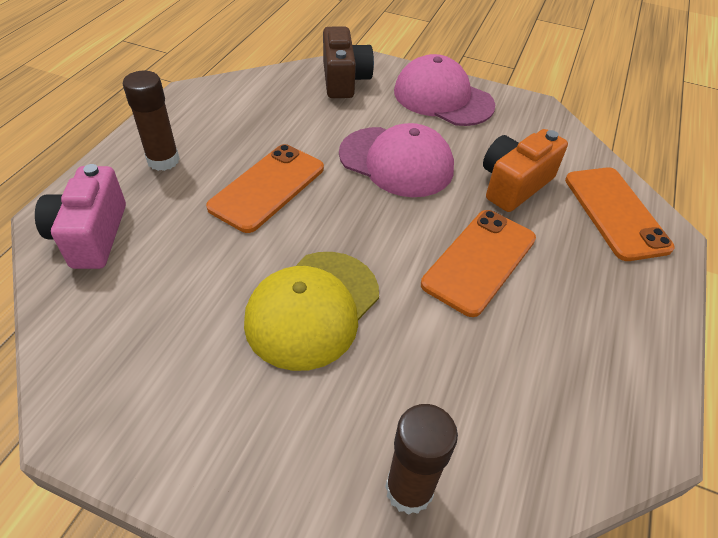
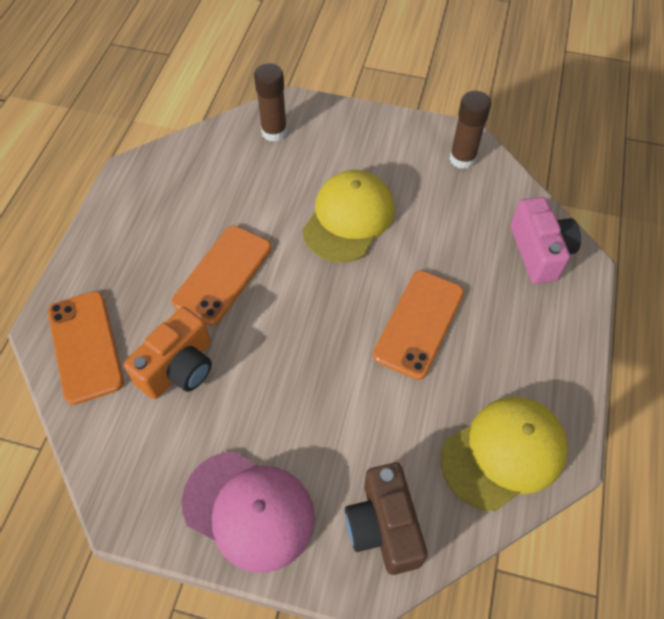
camera: 175 degrees right, 10 degrees up
(163, 160) = (531, 341): brown glue stick -> brown glue stick (462, 159)
(236, 100) = (504, 453): none -> yellow cap
(396, 162) = (300, 380): pink cap -> none

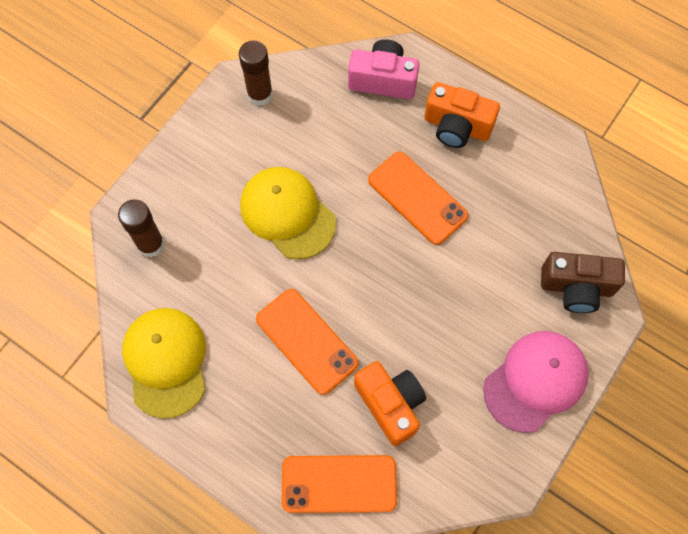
camera: 70 degrees left, 10 degrees up
(504, 453) = (546, 183): yellow cap -> yellow cap (166, 362)
(524, 337) = (457, 127): none -> orange camera

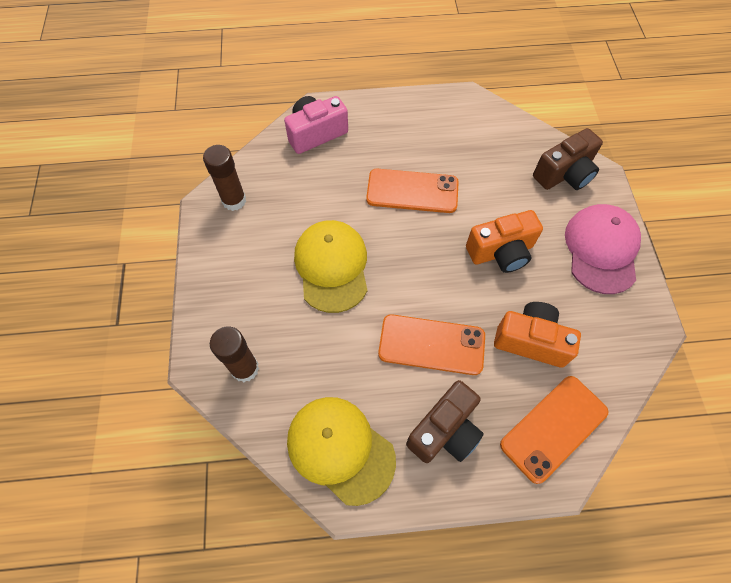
camera: 40 degrees left, 5 degrees down
(253, 414) = (445, 431): none -> brown camera
(287, 213) = (332, 266): yellow cap -> yellow cap turned 75 degrees clockwise
(457, 127) = (393, 130): orange camera -> orange camera (501, 252)

